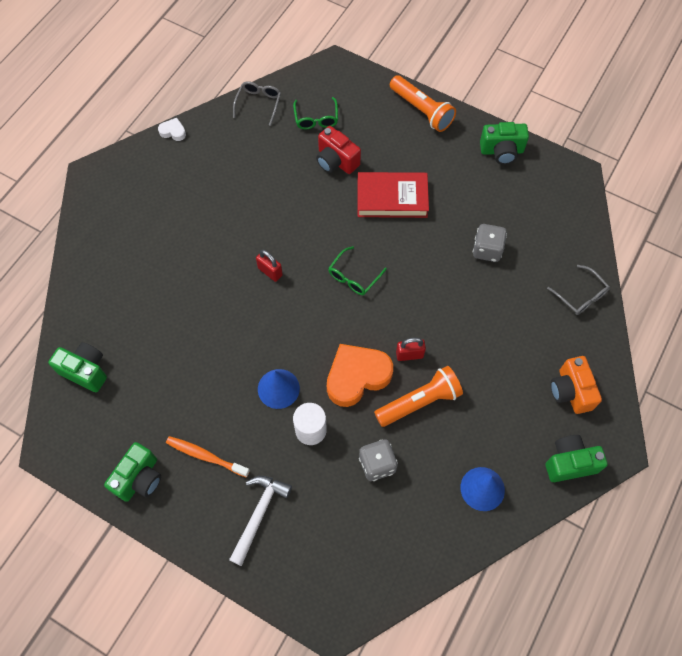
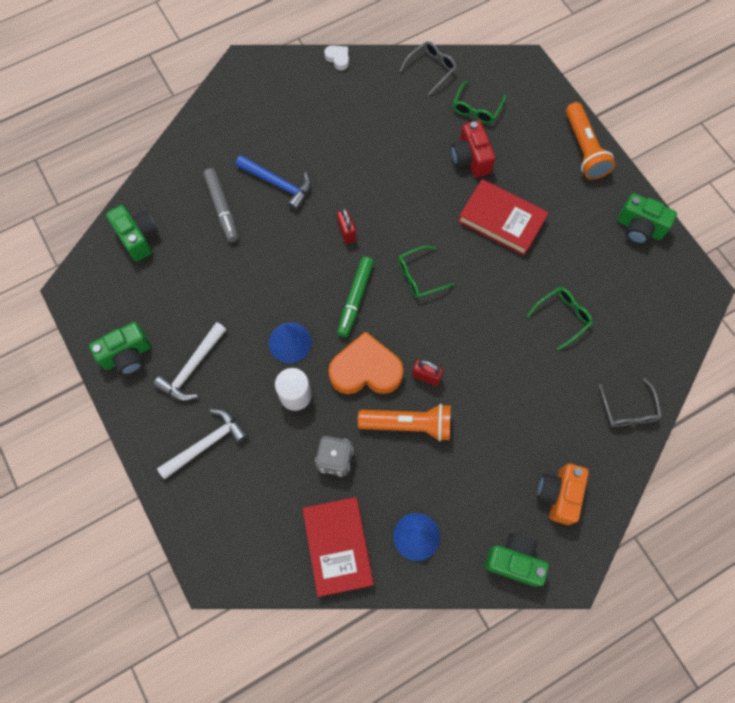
camera: 30 degrees right, 5 degrees up
(147, 306) = (222, 208): none -> grey marker
(185, 261) = (278, 184): none -> blue hammer
(205, 456) = (192, 367): orange toothbrush -> white hammer
(312, 323) = (355, 299): none -> green marker
(424, 535) = (338, 547): none -> red book
(487, 250) = (562, 317): grey dice -> green glasses

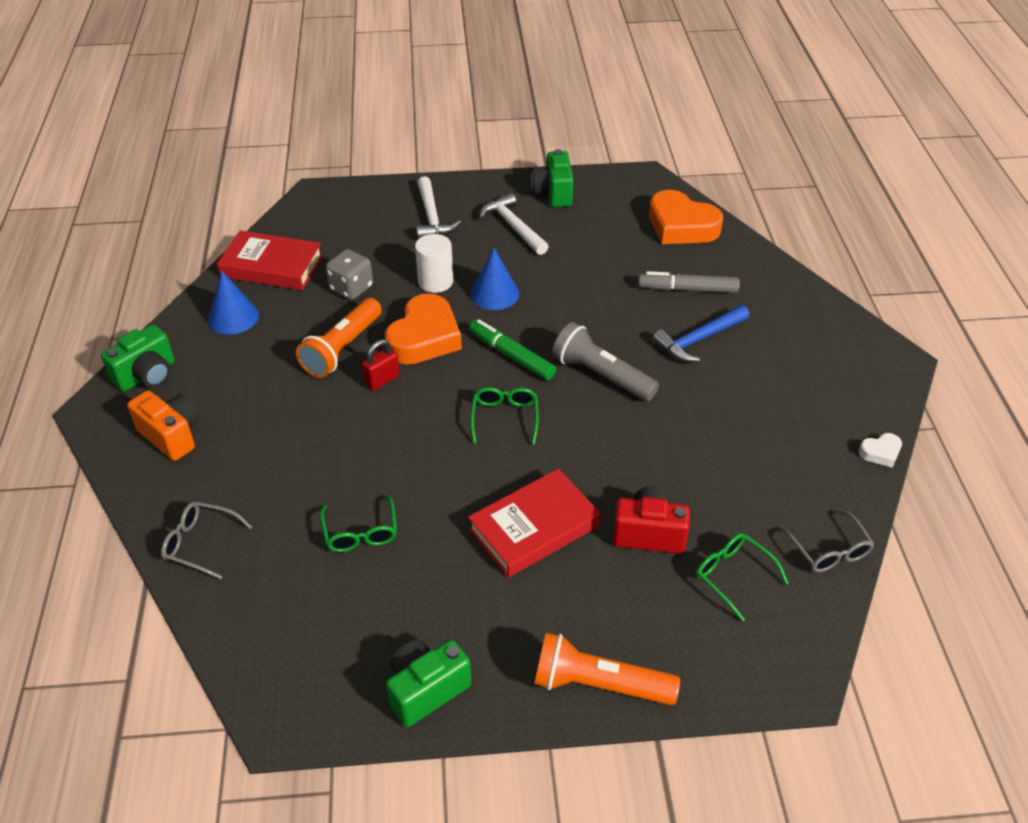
camera: 115 degrees right, 25 degrees down
(138, 238) = (681, 226): green camera -> orange heart
(346, 232) = (601, 375): red padlock -> grey flashlight

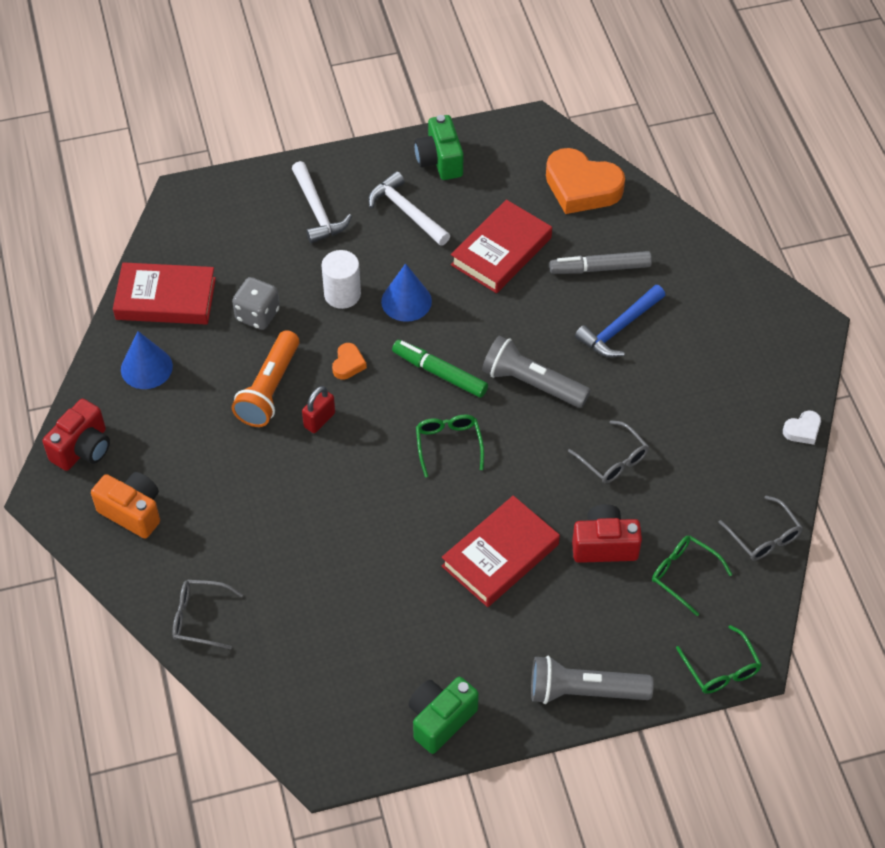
camera: 10 degrees left, 10 degrees up
(147, 375) = (83, 448): green camera -> red camera
(360, 532) = (344, 584): green glasses -> green glasses (721, 669)
(424, 337) = (348, 364): orange heart -> orange heart, size x0.45
(595, 265) = (501, 251): none -> red book
(599, 684) = (584, 691): orange flashlight -> grey flashlight
(672, 453) = (613, 460): none -> grey glasses

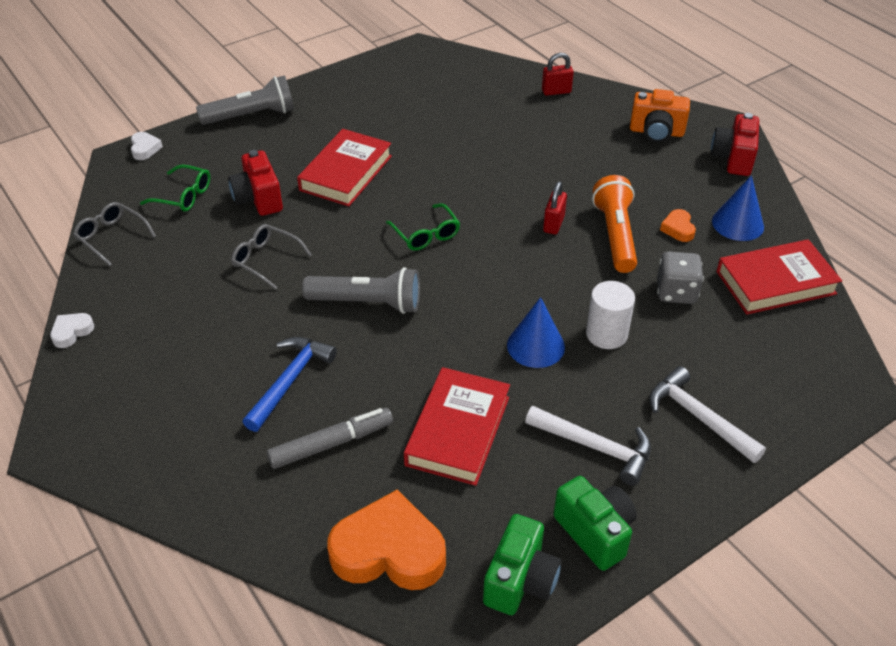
camera: 160 degrees right, 10 degrees down
(200, 618) = (556, 91): grey glasses -> red padlock
(348, 364) = (557, 273): orange heart -> orange heart (678, 229)
(440, 373) = (464, 288): green marker -> none
(440, 719) = (353, 82): green camera -> green camera (520, 580)
(604, 545) = (258, 199): red camera -> red camera turned 90 degrees clockwise
(721, 669) = (145, 149): green glasses -> white heart

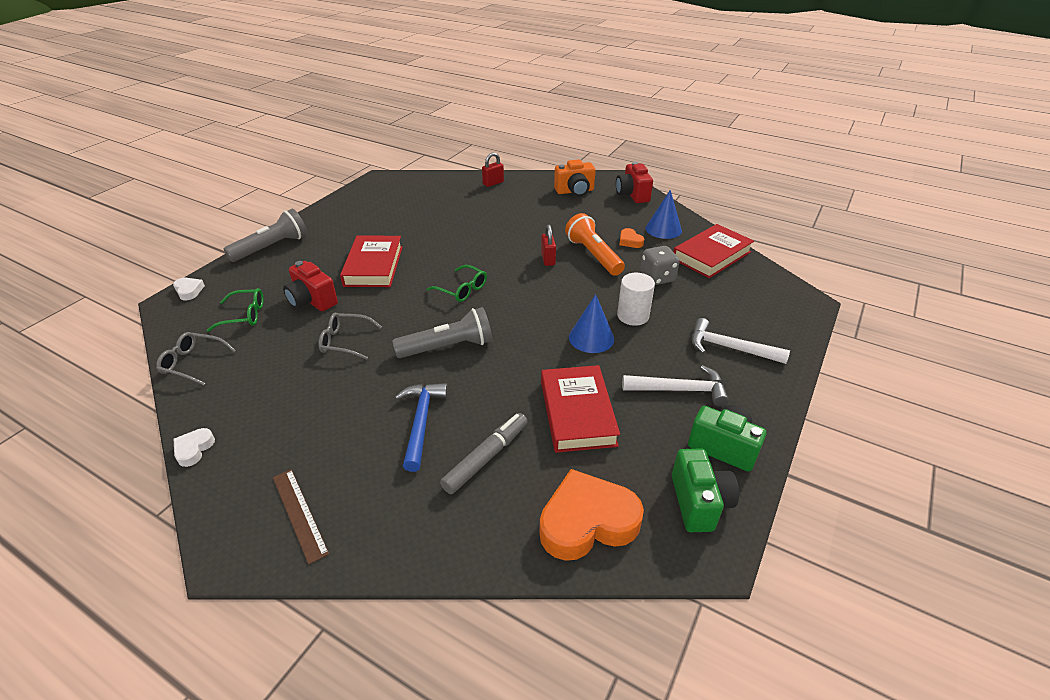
camera: 25 degrees left, 5 degrees down
(129, 433) = (299, 514): none -> brown ruler

